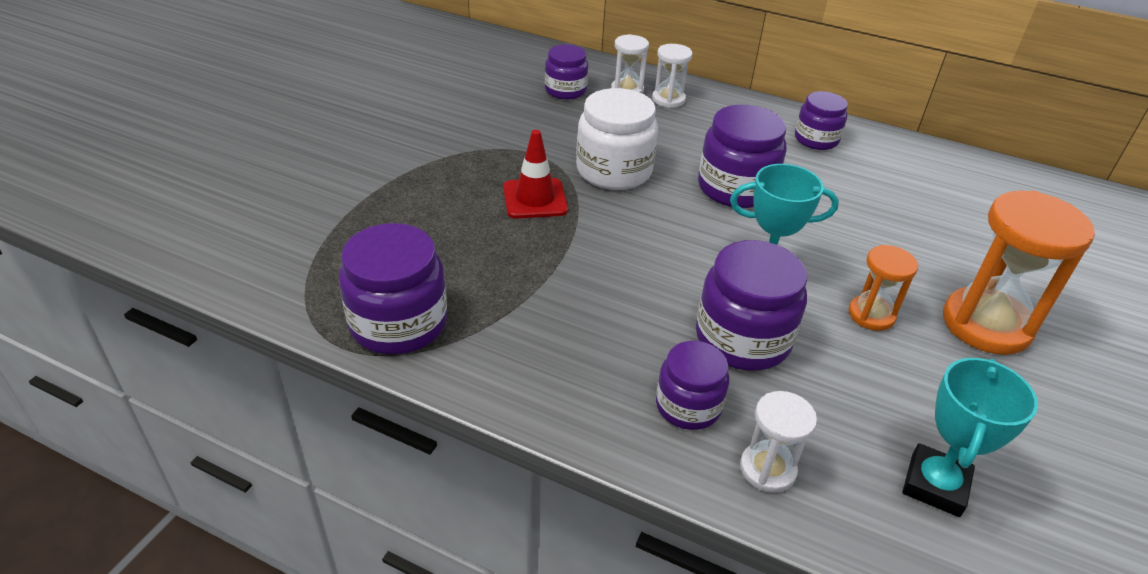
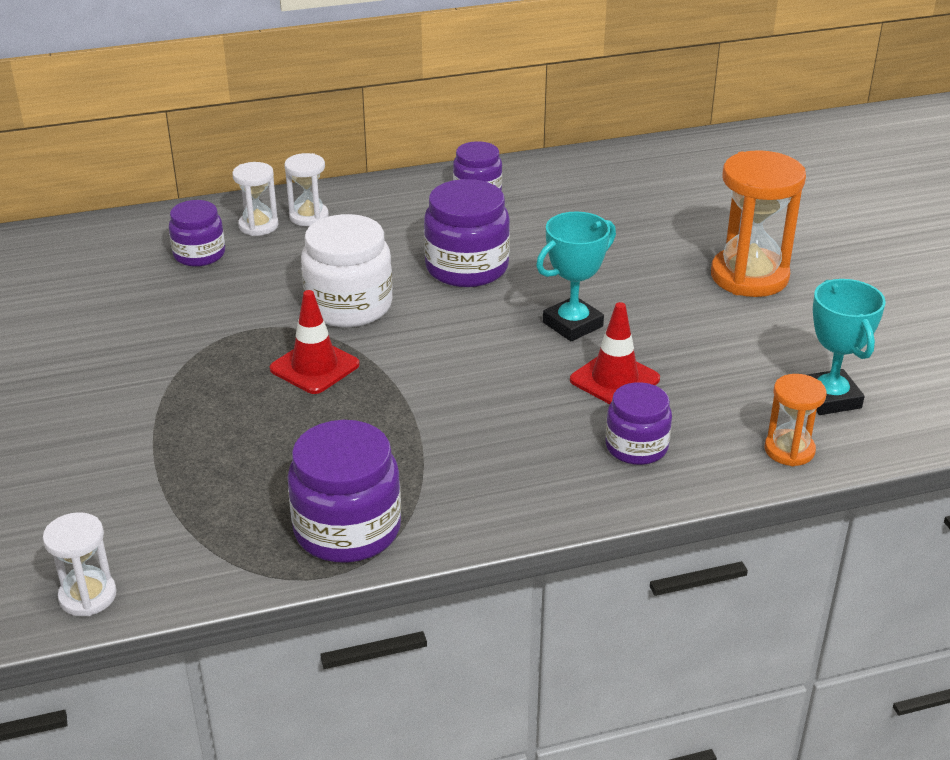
camera: 40 degrees left, 5 degrees down
(742, 339) = (614, 379): purple jar -> red traffic cone
(767, 469) = (731, 453): white hourglass -> white hourglass (88, 596)
(871, 315) = (675, 312): orange hourglass -> orange hourglass (789, 450)

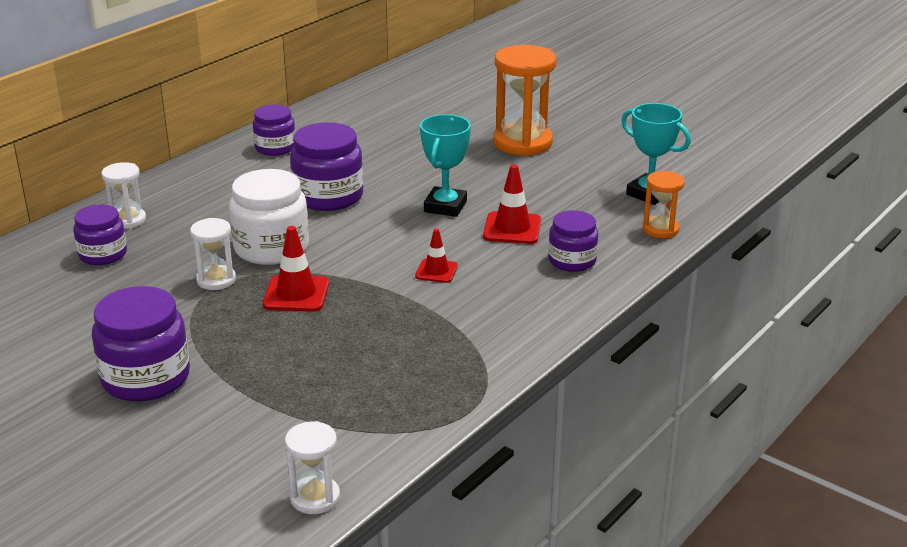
camera: 35 degrees left, 5 degrees down
(309, 217) = (162, 201): white hourglass -> white hourglass (216, 280)
(347, 529) = (448, 379): purple jar -> purple jar (146, 378)
(476, 398) = (436, 271): none -> red traffic cone

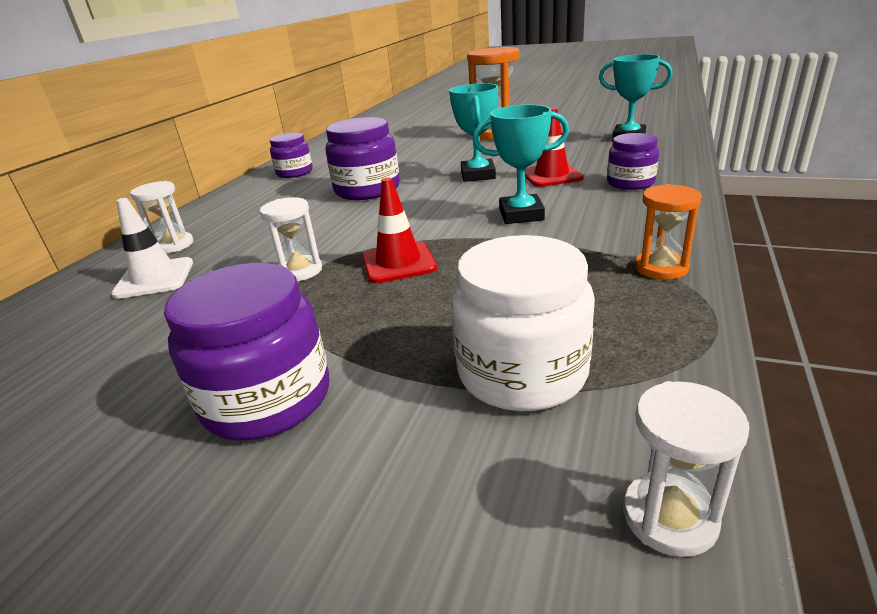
camera: 15 degrees left, 0 degrees up
(103, 254) = (154, 278): purple jar -> white traffic cone
(271, 248) = (341, 233): white jar -> white jar (522, 372)
(436, 271) = (521, 215): red traffic cone -> turquoise trophy
(660, 229) = (669, 152): orange hourglass -> orange hourglass (661, 268)

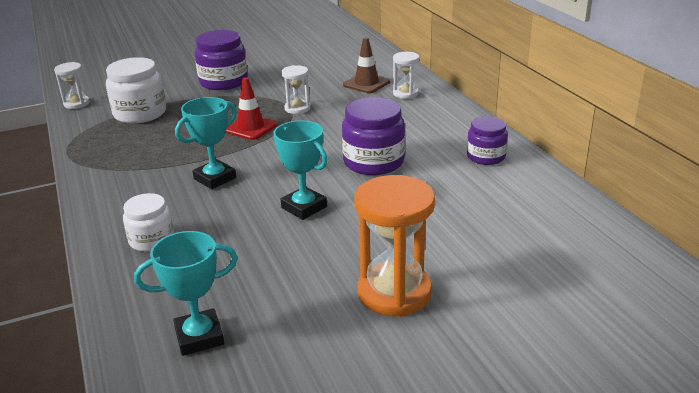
camera: 135 degrees right, 0 degrees up
(154, 278) = (366, 83): white traffic cone -> brown traffic cone
(551, 176) = (233, 228): red traffic cone -> none
(630, 183) = (151, 240): purple jar -> white jar
(661, 268) = (99, 169): orange hourglass -> none

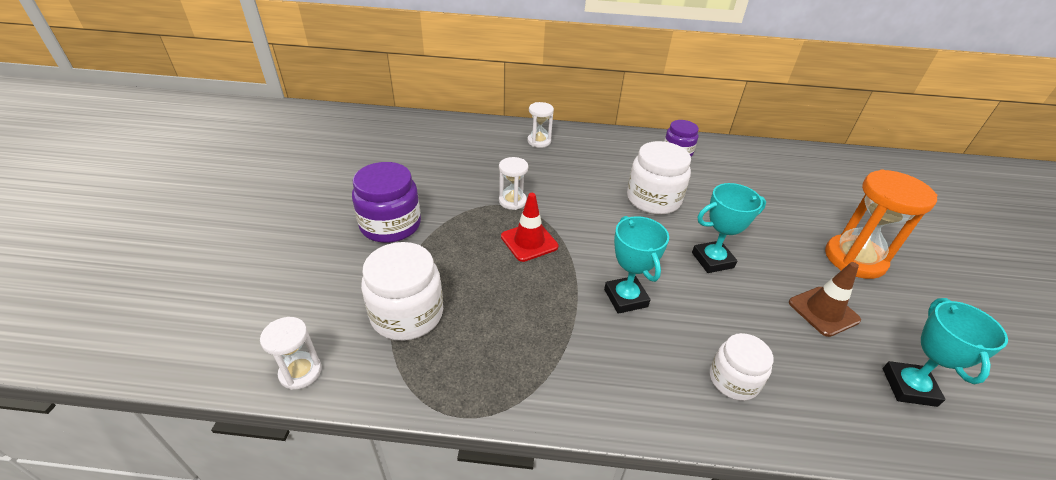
camera: 65 degrees left, 10 degrees up
(366, 83) = (498, 150): brown traffic cone -> brown traffic cone (823, 311)
(373, 162) = (653, 199): purple jar -> white jar

